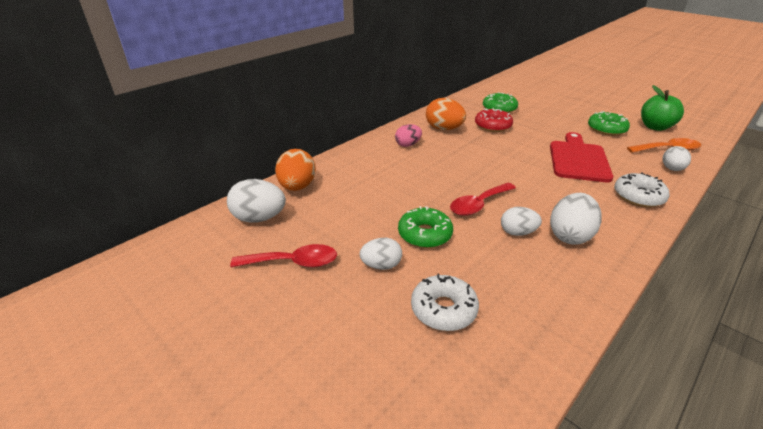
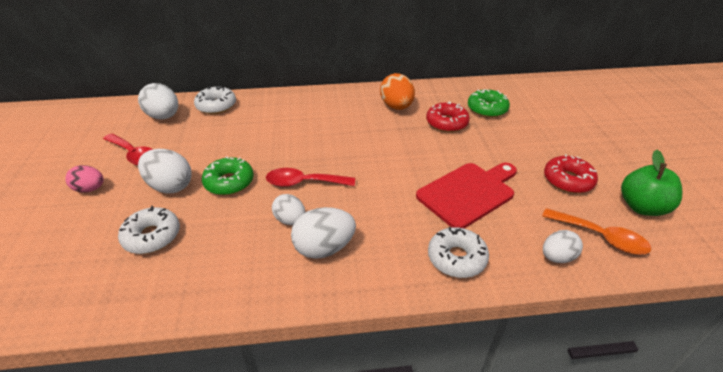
camera: 40 degrees right, 5 degrees up
(297, 187) = (216, 106): orange egg -> white donut
(381, 265) = (170, 186): white egg -> white egg, size x1.55
(408, 145) = (342, 108): pink egg -> pink egg (90, 189)
(606, 129) = (568, 180): green donut -> red donut

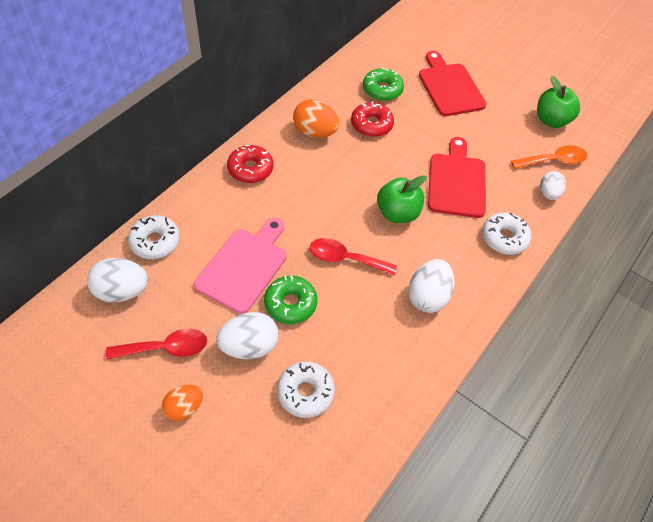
camera: 50 degrees left, 15 degrees up
(90, 189) = (184, 407): pink egg -> orange egg
(238, 146) = (244, 266): none -> pink cutting board
(290, 220) = (379, 295): white egg -> none
(303, 183) = (345, 259): red spoon -> red spoon turned 60 degrees clockwise
(385, 182) = (397, 213): none -> green apple
(554, 134) = (449, 87): none -> red cutting board
(568, 180) = (497, 126): red donut -> red donut (250, 169)

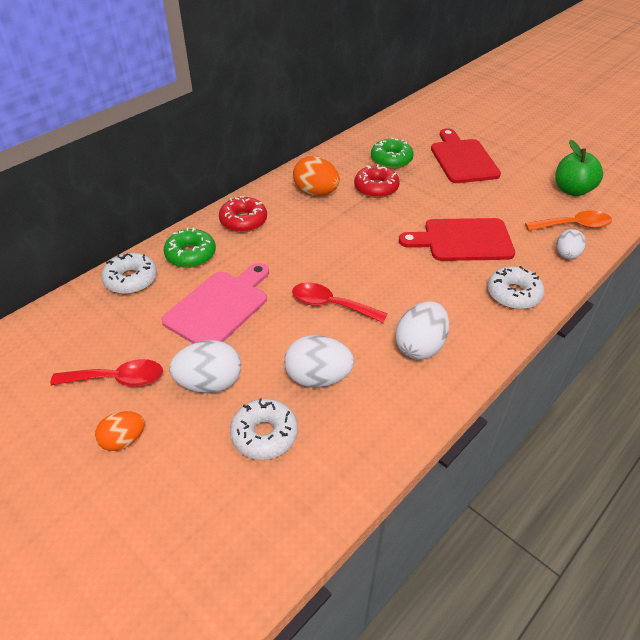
camera: 10 degrees right, 10 degrees down
(122, 291) = (85, 322): white egg -> white egg (318, 377)
(290, 303) = (263, 344): green donut -> green donut (191, 254)
(397, 213) = (394, 266): green apple -> none
(456, 182) = (463, 240): red cutting board -> red cutting board turned 105 degrees counterclockwise

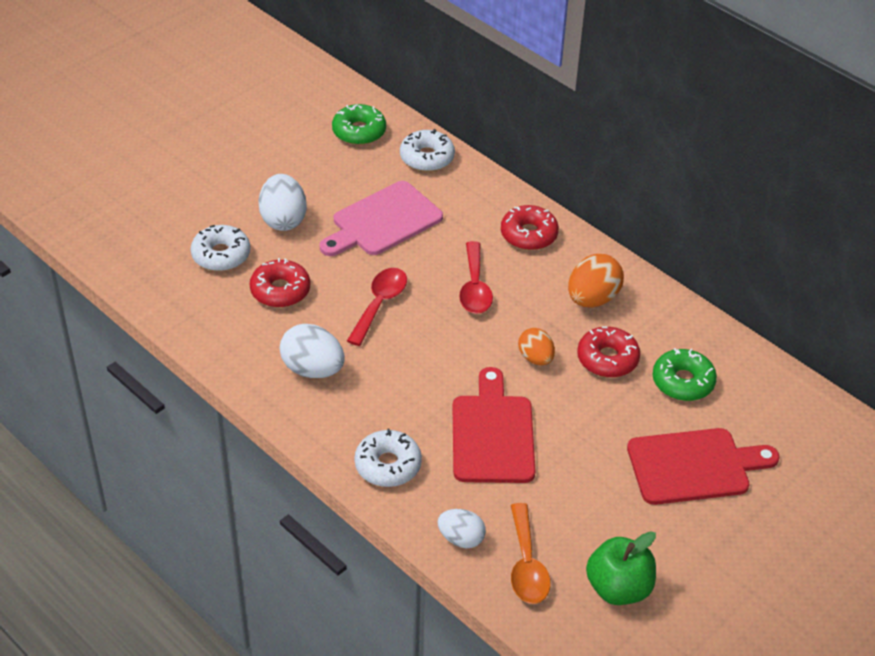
camera: 90 degrees right, 0 degrees up
(118, 379) = (295, 164): red spoon -> red spoon (475, 288)
(124, 440) = (229, 174): orange egg -> orange egg (535, 358)
(191, 254) = (466, 196): green donut -> green donut (359, 131)
(219, 306) = (383, 221): pink cutting board -> pink cutting board turned 105 degrees clockwise
(318, 377) = (280, 290): white egg -> red donut

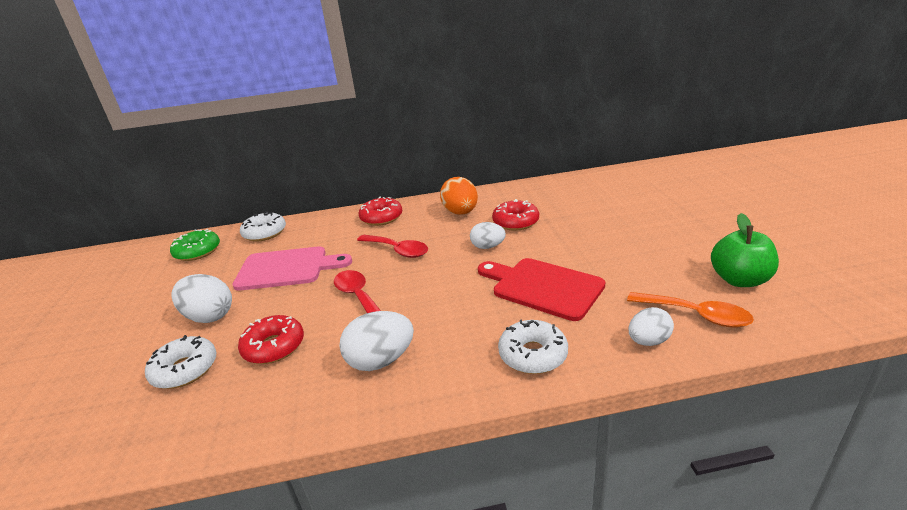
camera: 50 degrees left, 15 degrees down
(383, 221) = (287, 268): pink cutting board -> pink cutting board turned 90 degrees counterclockwise
(535, 358) = (487, 247): orange egg -> white egg
(683, 382) = (559, 204): green donut -> none
(694, 466) = (634, 219): red cutting board -> none

